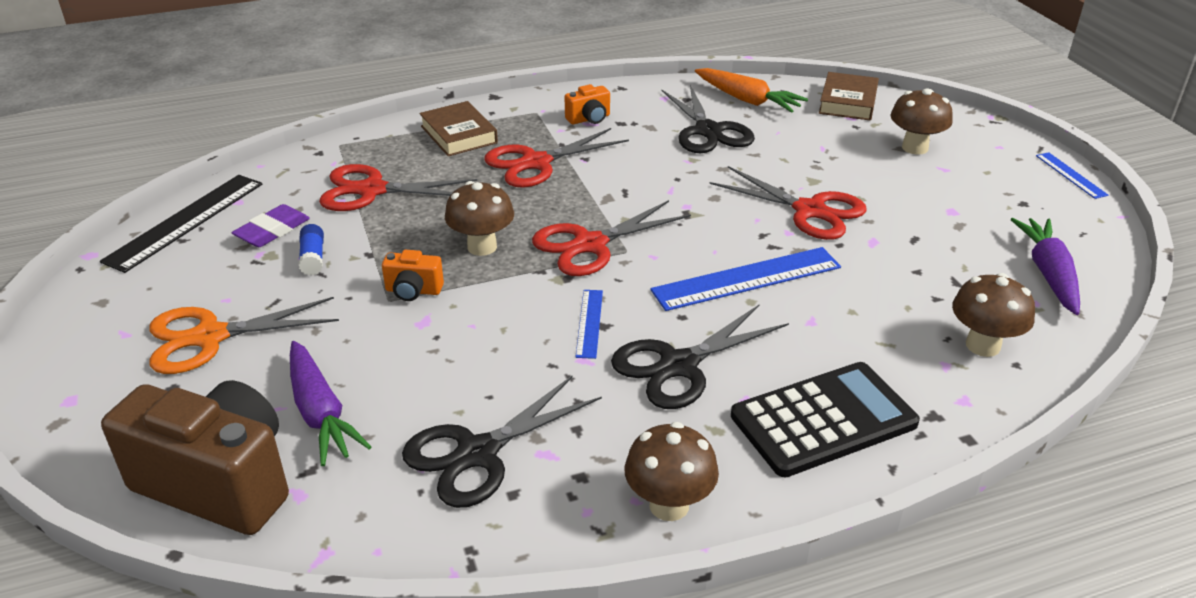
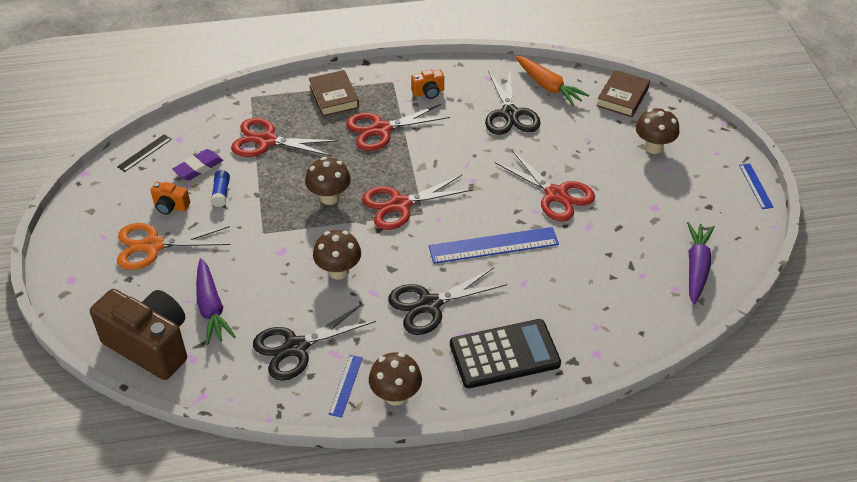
camera: 10 degrees right, 10 degrees up
(185, 221) = (144, 153): black ruler -> black ruler, size x0.52
(413, 291) = (279, 227): orange camera -> orange camera (171, 206)
(589, 323) = (383, 266): blue ruler -> blue ruler (345, 385)
(983, 345) = (626, 316): brown mushroom -> brown mushroom (338, 271)

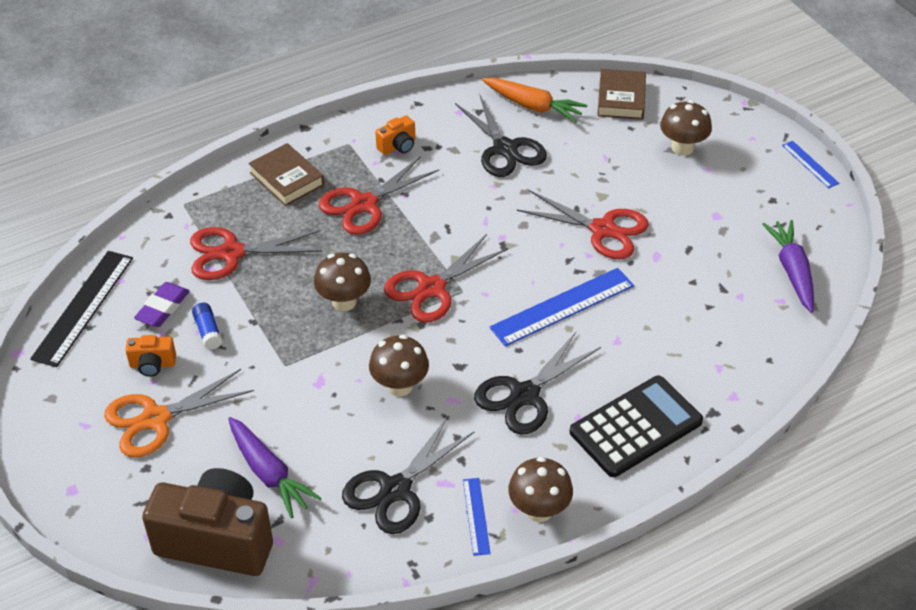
camera: 20 degrees left, 0 degrees up
(144, 153) = (83, 307): black ruler -> black ruler, size x1.93

